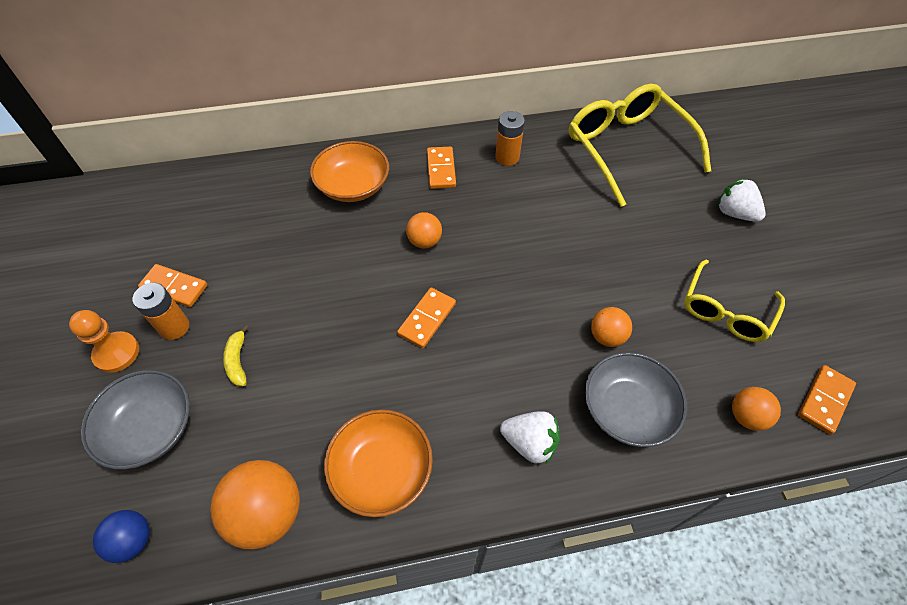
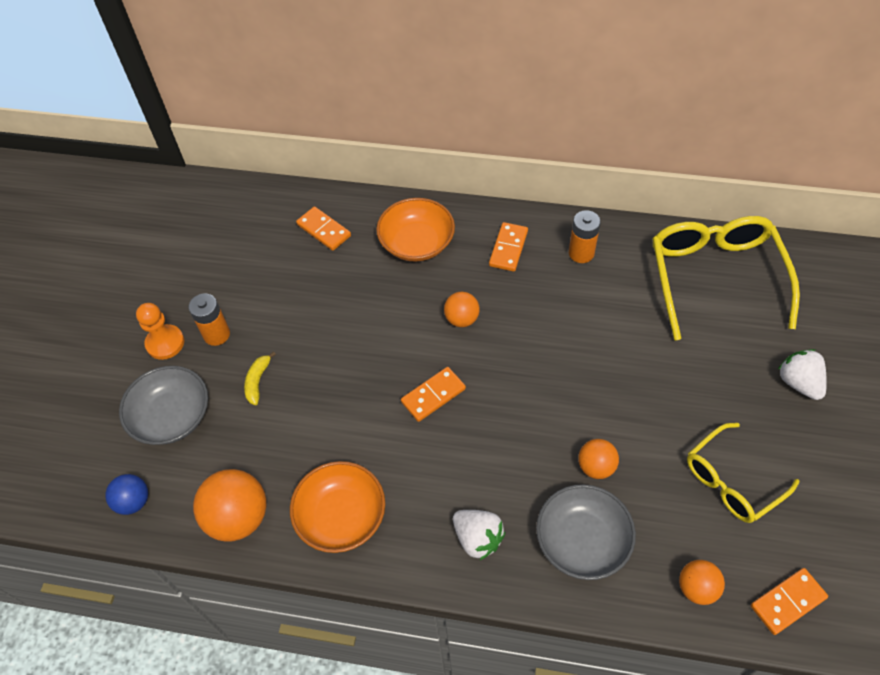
camera: 25 degrees right, 0 degrees up
(174, 287) = (228, 298): orange domino -> orange domino (324, 230)

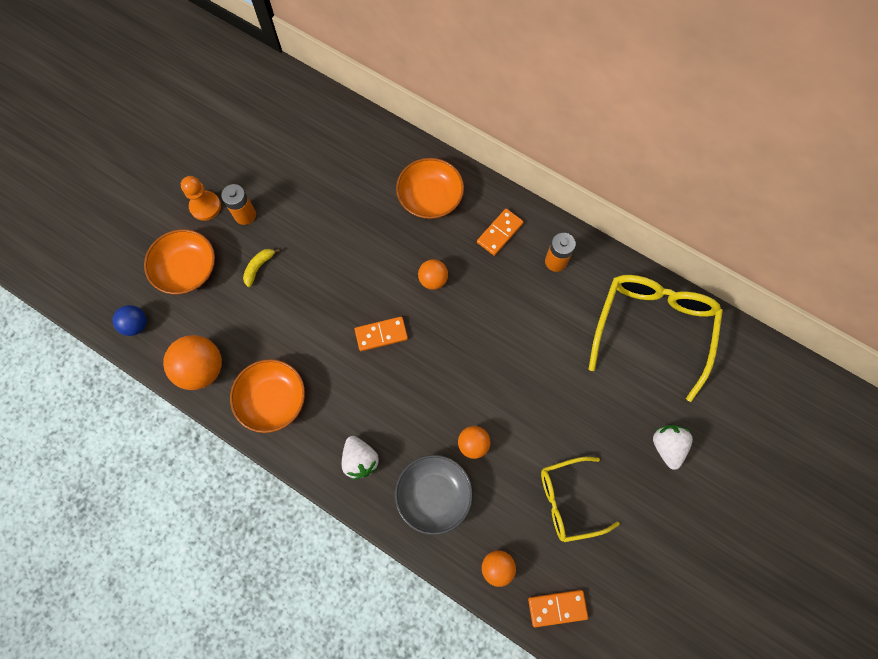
camera: 20 degrees right, 15 degrees up
(172, 416) = (187, 269): grey bowl -> orange bowl
(324, 230) = (363, 156): orange domino -> none

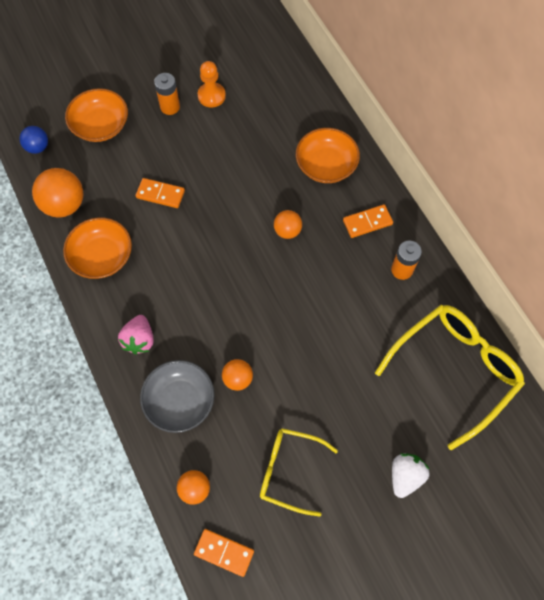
camera: 30 degrees right, 5 degrees down
(205, 206) = (144, 86): orange pawn -> orange pawn (211, 96)
(259, 267) = (155, 151): yellow banana -> none
(360, 460) = (139, 340): white strawberry -> pink strawberry
(381, 334) = (218, 252): orange domino -> orange domino (160, 194)

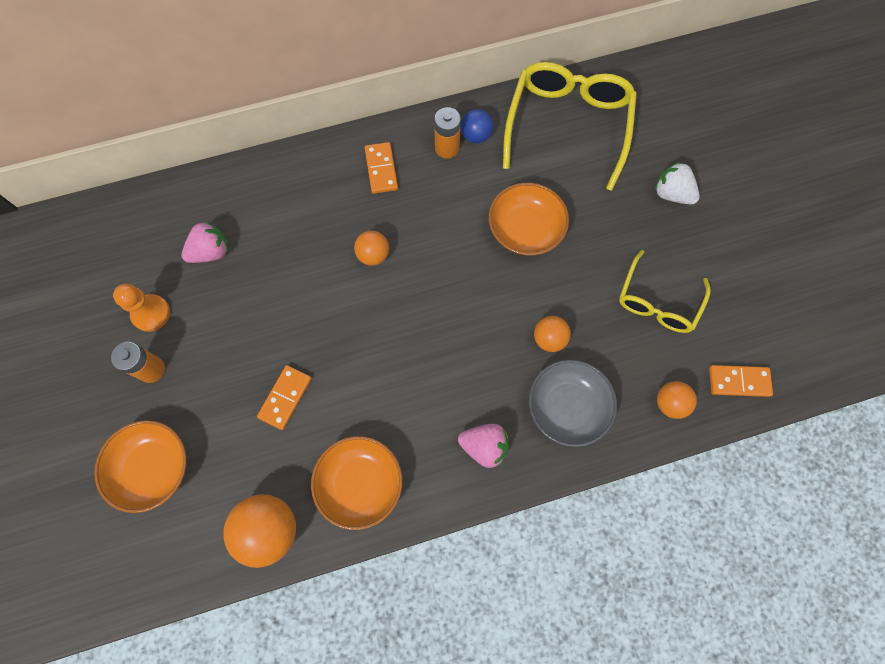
camera: 80 degrees left, 5 degrees up
(38, 147) = (162, 564): blue ball -> blue ball (476, 136)
(224, 552) = (739, 381): orange domino -> orange domino turned 60 degrees clockwise
(267, 120) = (211, 252): none -> pink strawberry
(326, 165) = (295, 197): orange bowl -> orange bowl (525, 229)
(454, 370) = (567, 125): yellow glasses -> yellow glasses turned 45 degrees clockwise

